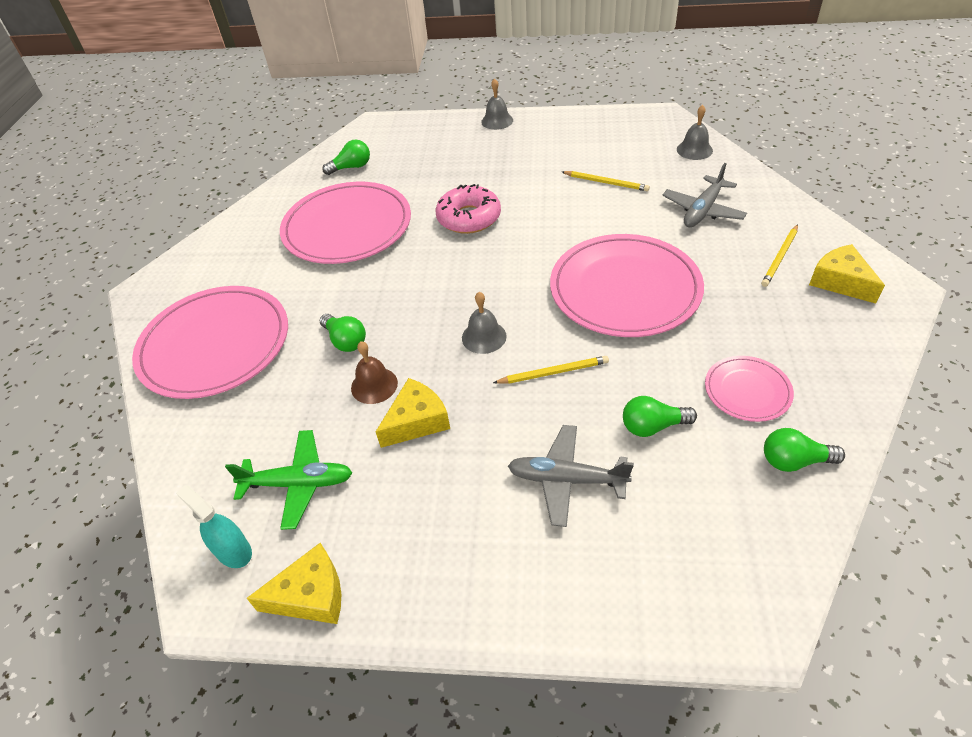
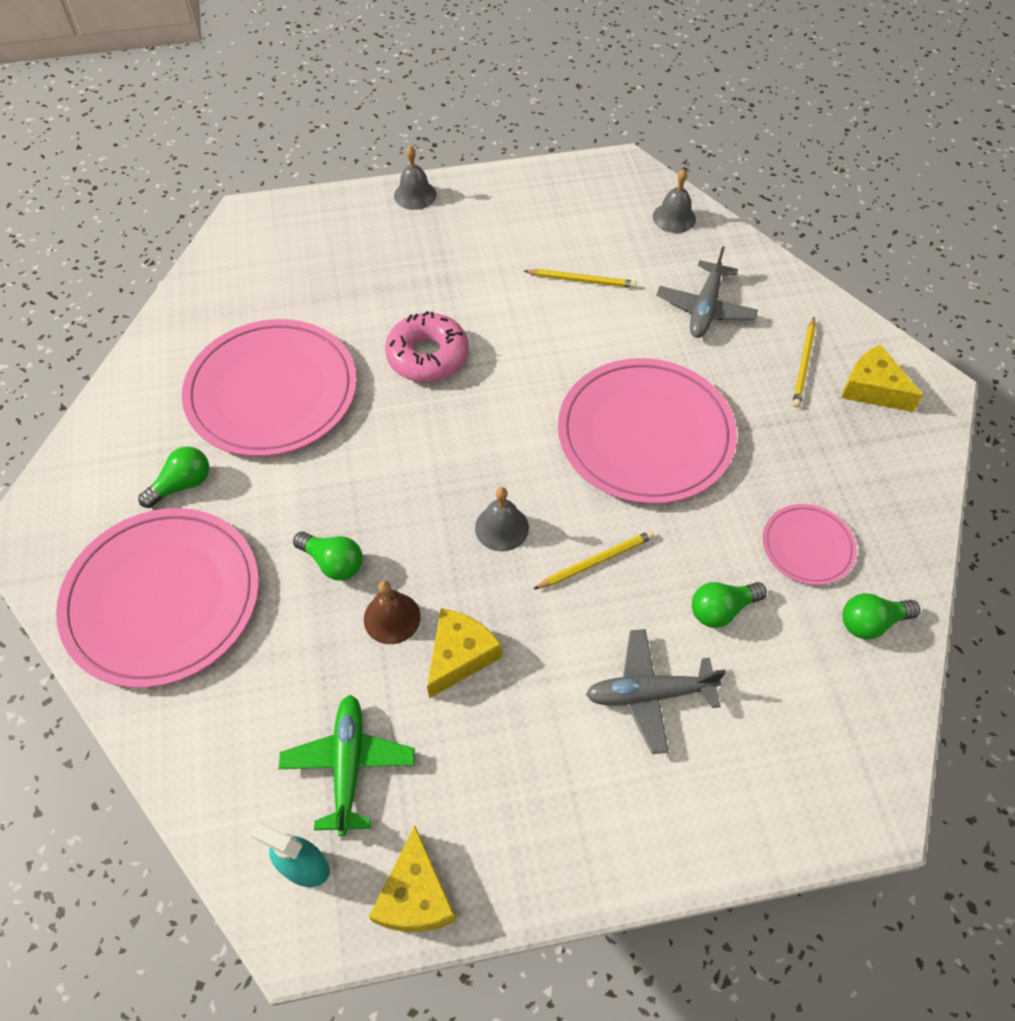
camera: 20 degrees left, 10 degrees up
(299, 483) = (348, 765): green plane -> green plane turned 75 degrees counterclockwise
(311, 595) = (415, 895): yellow cheese -> yellow cheese turned 120 degrees clockwise
(351, 167) = (241, 293): green light bulb -> green light bulb (182, 485)

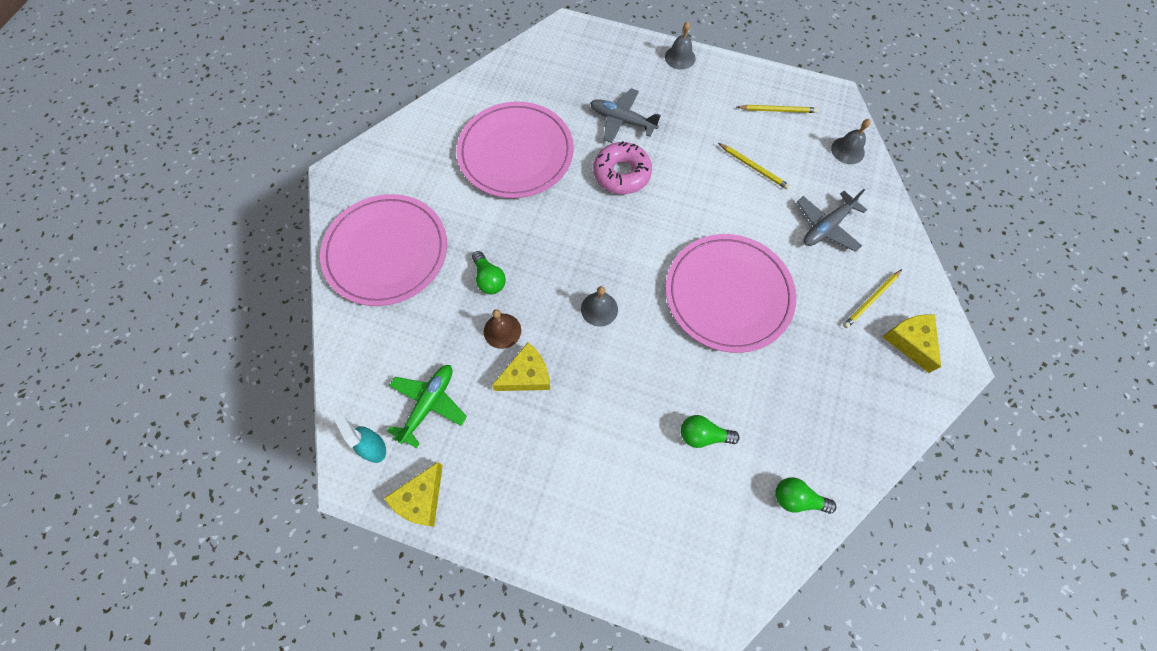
camera: 30 degrees right, 10 degrees up
(182, 485) = (434, 188): green light bulb -> none
(596, 561) = (643, 361): yellow pencil -> yellow pencil (777, 110)
(648, 694) = (623, 462): grey plane -> grey plane (622, 120)
(807, 546) = (788, 425): pink plate -> none

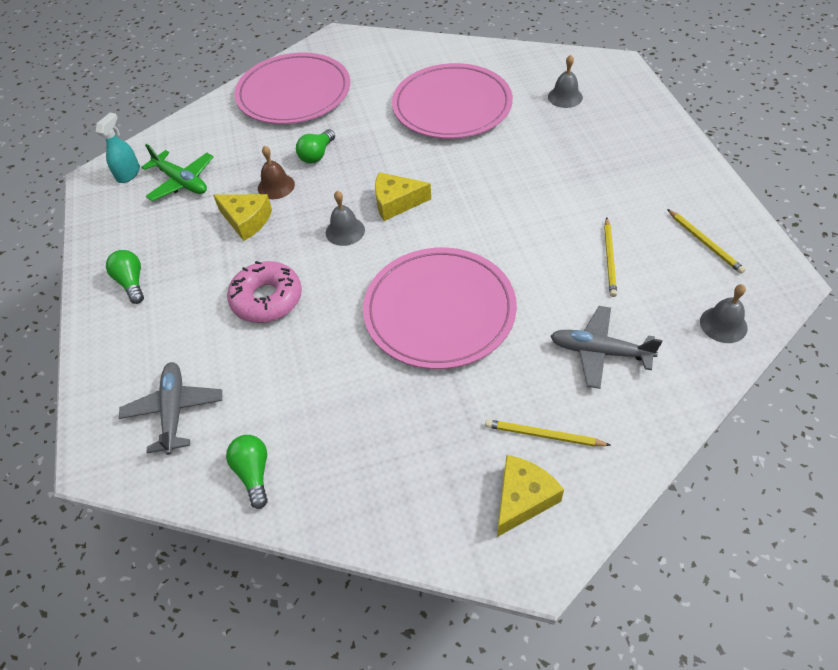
camera: 60 degrees right, 15 degrees down
(421, 499) = (102, 219): yellow cheese -> yellow cheese (396, 202)
(429, 404) = (182, 182): green plane -> green plane turned 45 degrees clockwise
(621, 174) = (499, 174): pink donut -> pink donut (267, 299)
(622, 120) = (557, 145): grey plane -> grey plane (174, 410)
(680, 57) = (678, 144): grey bell -> grey bell (565, 97)
(703, 435) = (272, 364): green light bulb -> green light bulb (131, 282)

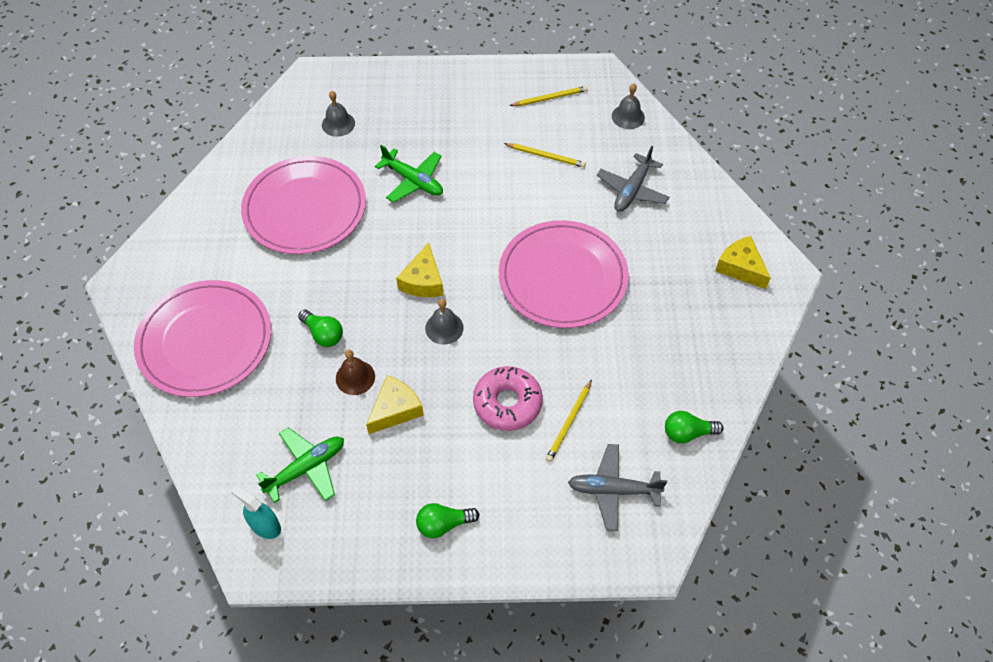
camera: 80 degrees left, 5 degrees up
(519, 164) = (413, 181): none -> green plane
(544, 435) = (694, 242): yellow pencil -> yellow pencil (569, 422)

